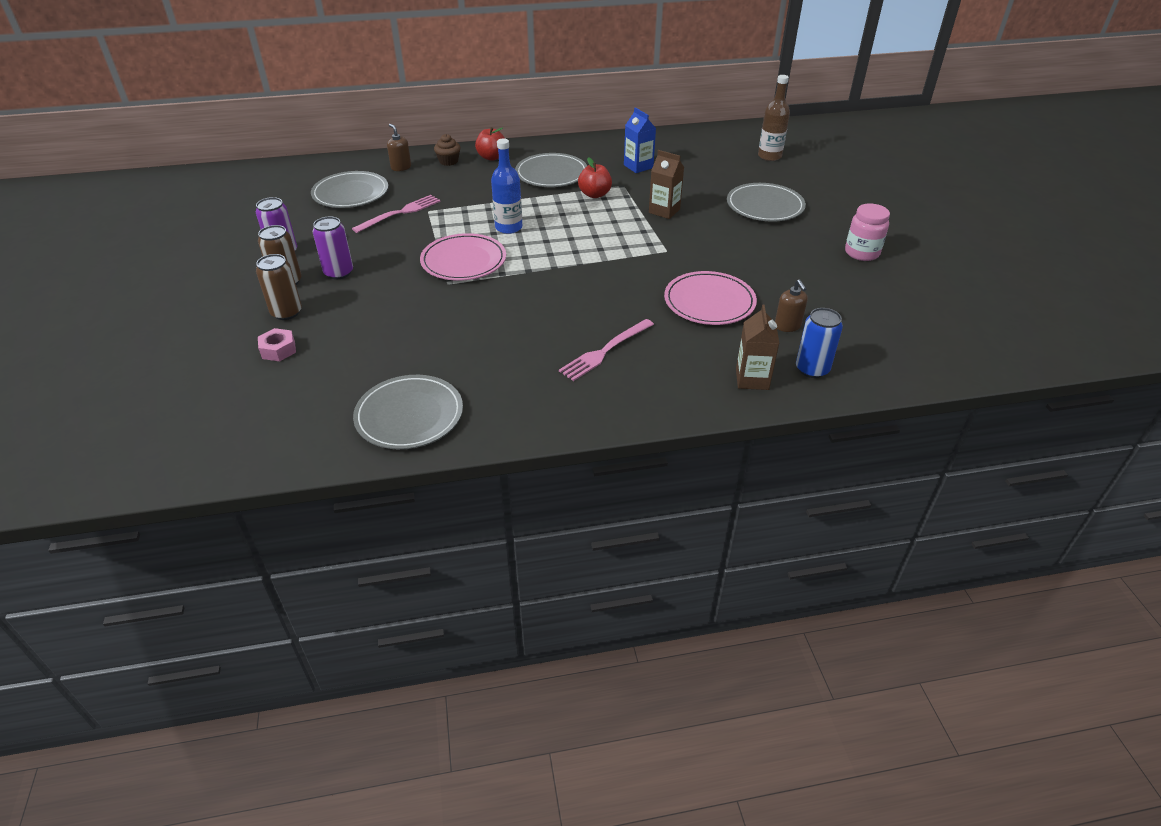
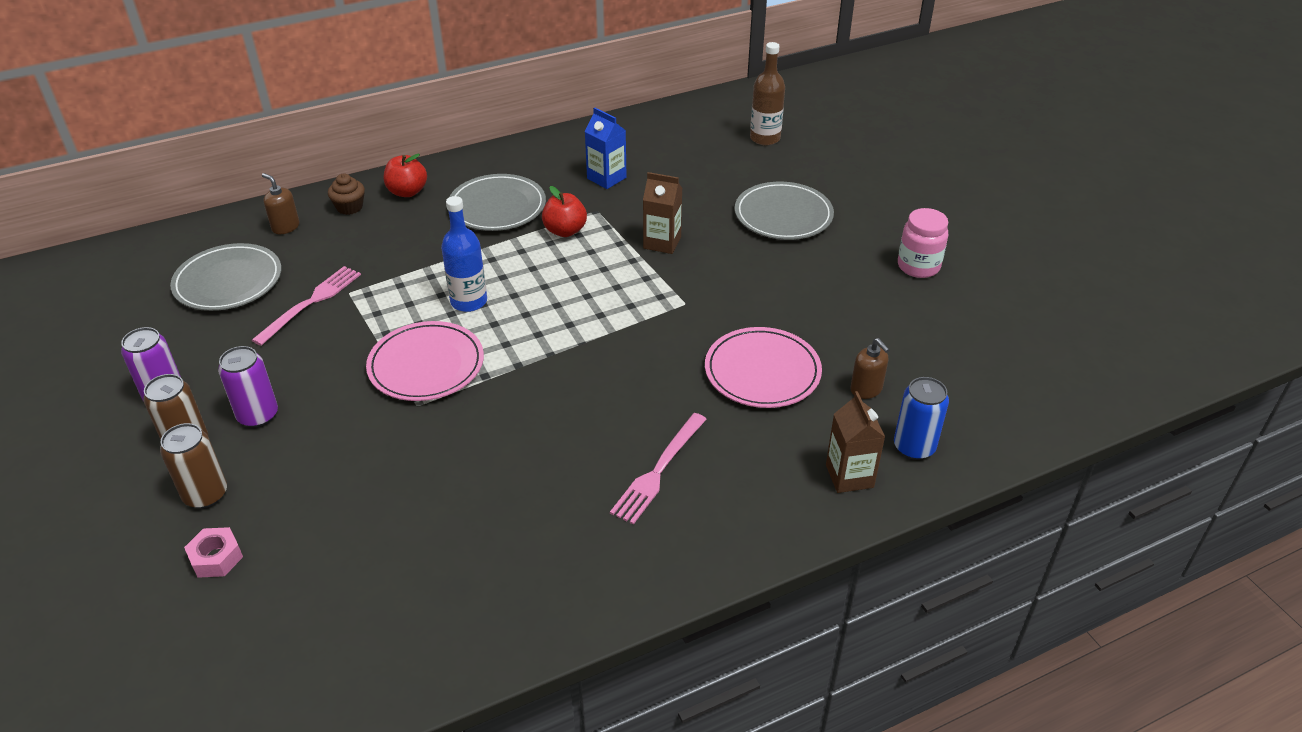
camera: 15 degrees left, 0 degrees up
(409, 415) = (437, 623): grey plate -> none

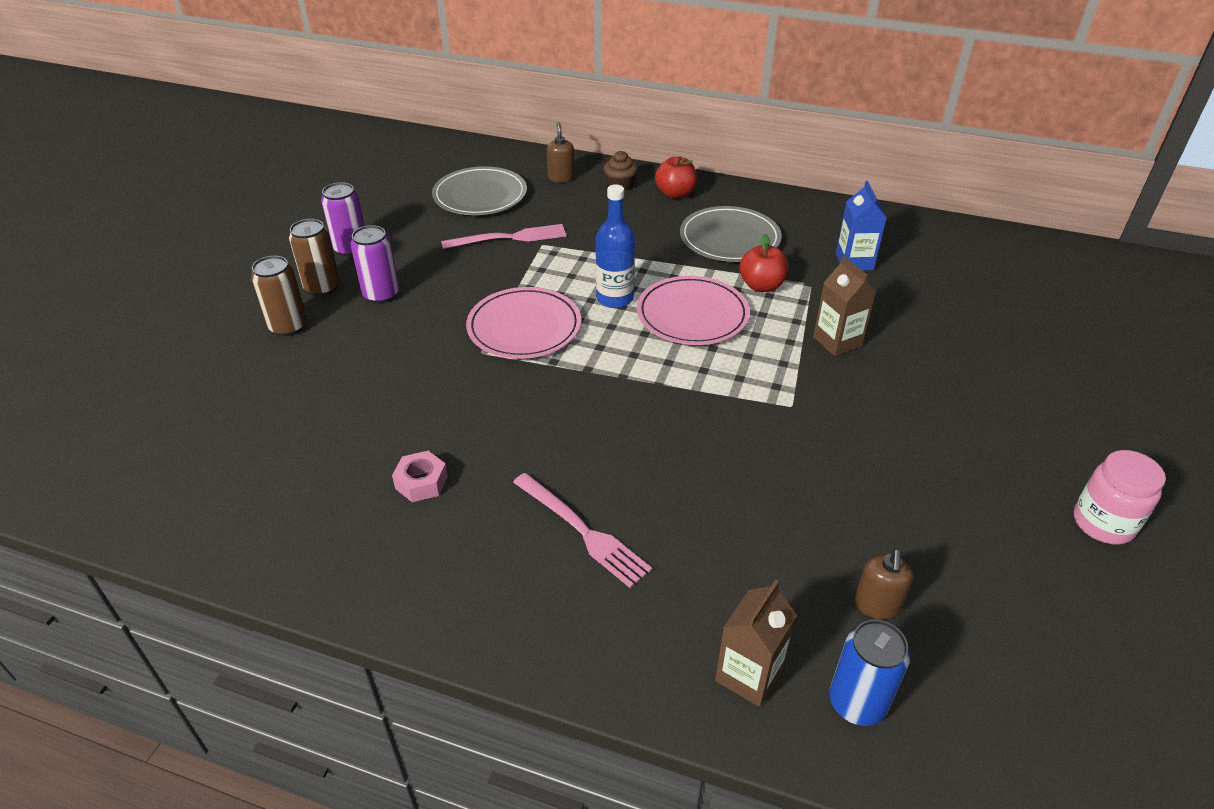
camera: 45 degrees right, 0 degrees up
(216, 558) = (240, 371): pink nut -> pink nut (421, 482)
(658, 471) = (583, 531): pink fork -> pink fork turned 120 degrees counterclockwise
(762, 371) = (788, 513): pink plate -> pink plate (692, 315)
(765, 138) = (1067, 303): brown bottle -> none
(783, 215) = (997, 384): grey plate -> none

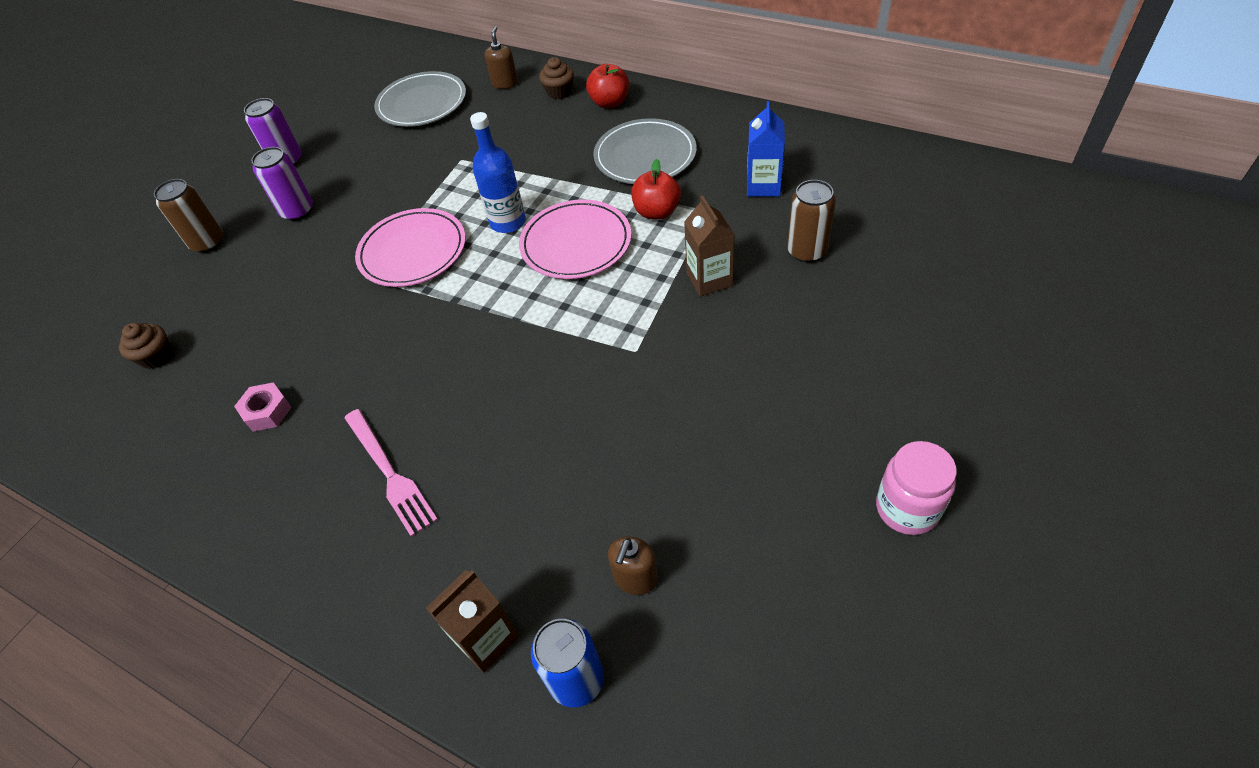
camera: 15 degrees right, 10 degrees up
(269, 437) = (156, 357): none -> brown cupcake
(322, 287) = (249, 202): brown can -> brown can (807, 251)
(509, 238) = (433, 151): pink fork -> none

